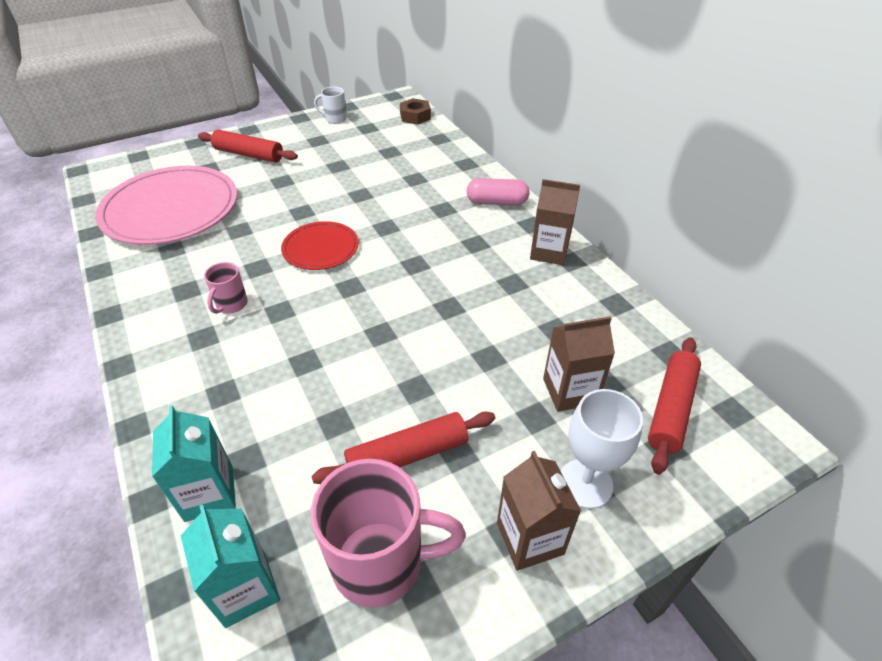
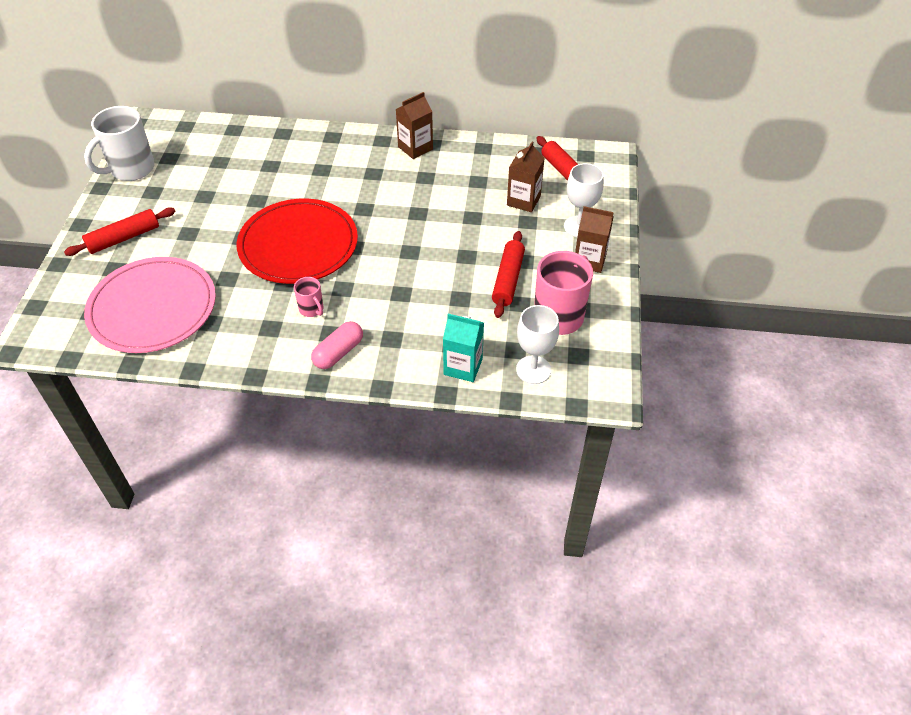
camera: 55 degrees left, 5 degrees up
(245, 589) = (533, 370): turquoise carton -> white goblet
(320, 248) = (298, 245): red plate -> red plate, size x1.88
(335, 119) = (131, 169): white mug -> white mug, size x2.03
(415, 116) = (186, 126): brown nut -> none
(497, 202) = (343, 142): pink capsule -> pink capsule (338, 352)

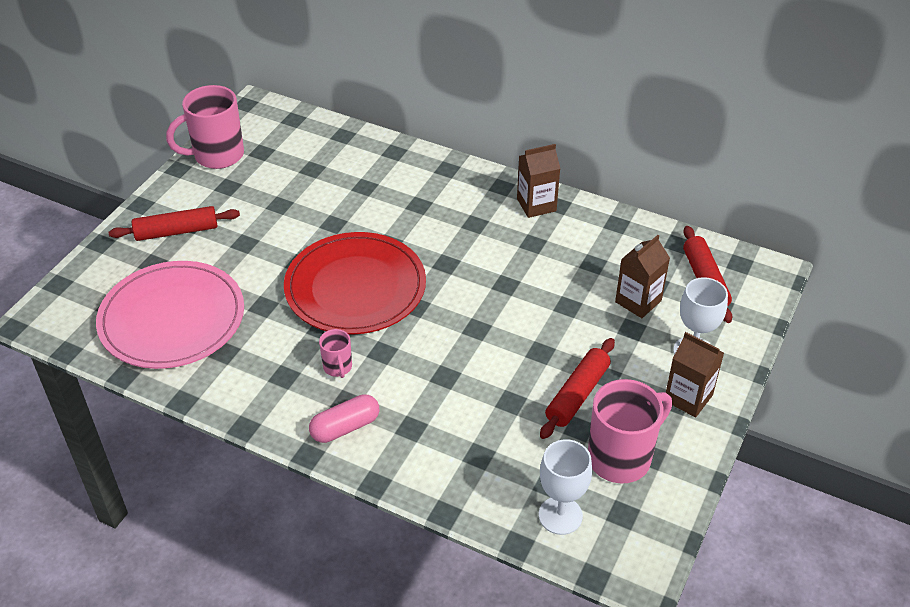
camera: 20 degrees right, 5 degrees down
(131, 169) = (217, 155): white mug -> pink mug
(463, 367) = (478, 486): turquoise carton -> none

